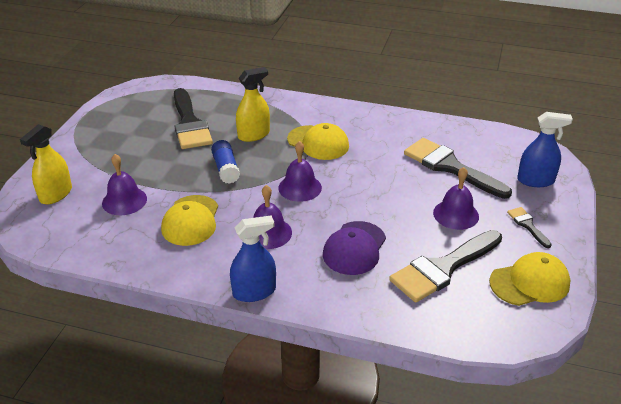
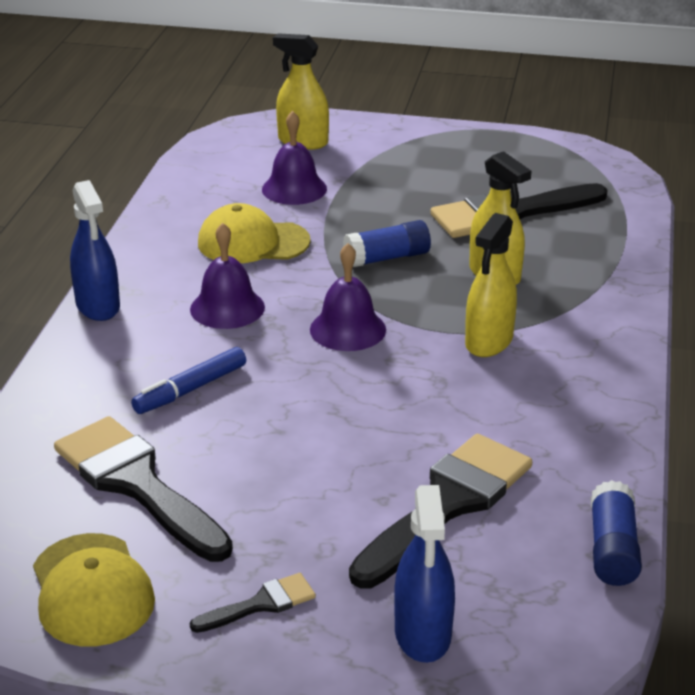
camera: 85 degrees right, 5 degrees down
(318, 143) = (489, 341): yellow cap -> yellow spray bottle
(354, 248) = (190, 389): purple cap -> blue marker
(456, 214) = (289, 505): purple bell -> none
(475, 128) = (612, 549): none -> blue glue stick

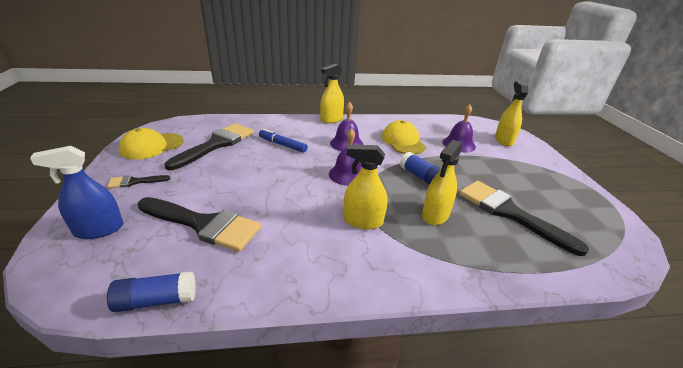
camera: 70 degrees right, 0 degrees up
(98, 306) = (331, 119): blue spray bottle -> yellow spray bottle
(261, 604) = (134, 182): black brush -> black brush turned 120 degrees clockwise

